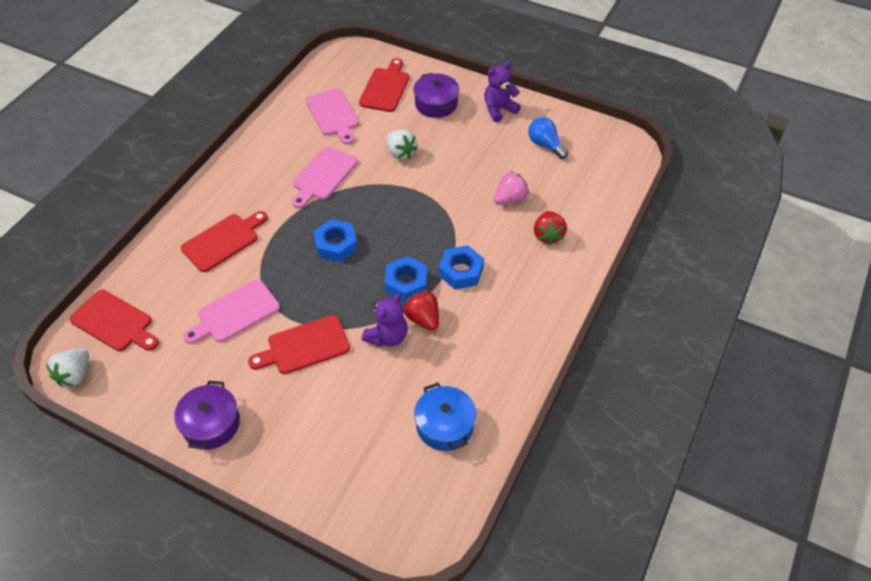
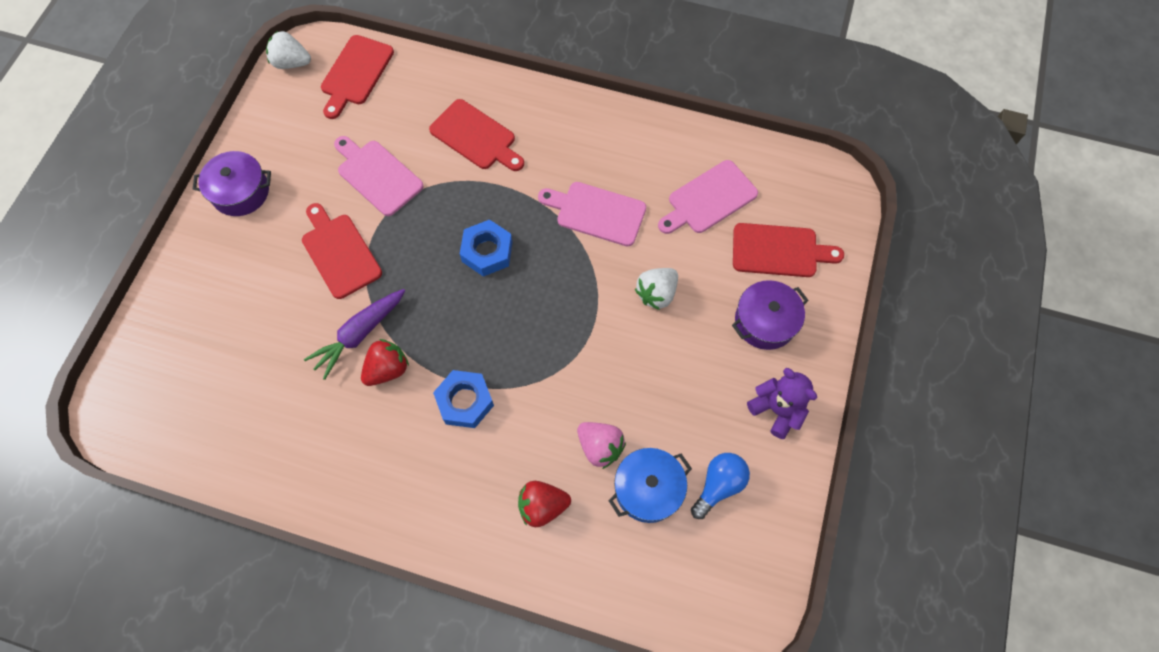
camera: 80 degrees right, 15 degrees up
(387, 336) = (359, 335): purple teddy bear -> purple carrot
(406, 283) = (438, 340): blue nut -> none
(445, 425) = (244, 417): blue pot -> blue pot (648, 489)

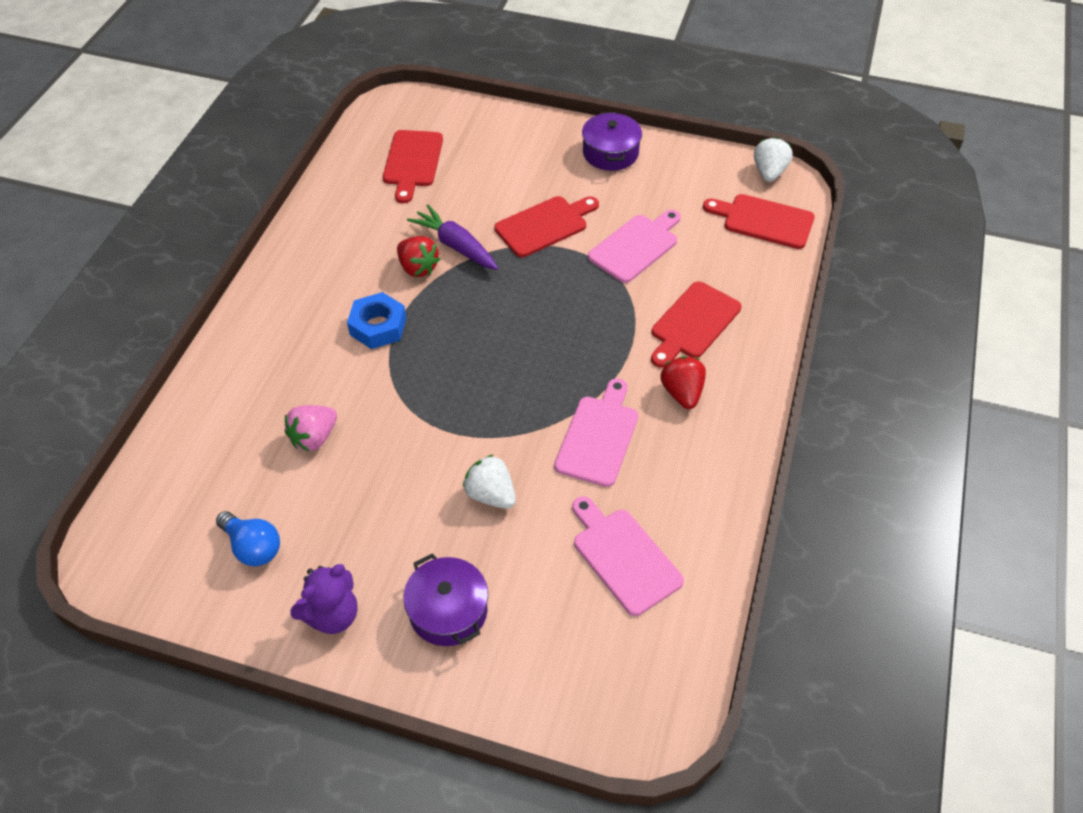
camera: 90 degrees right, 15 degrees down
(487, 251) = (546, 338): blue nut -> none
(542, 506) = (261, 390): red strawberry -> red strawberry (682, 393)
(648, 489) = (261, 480): blue pot -> none
(779, 251) = (548, 636): red cutting board -> red cutting board (412, 162)

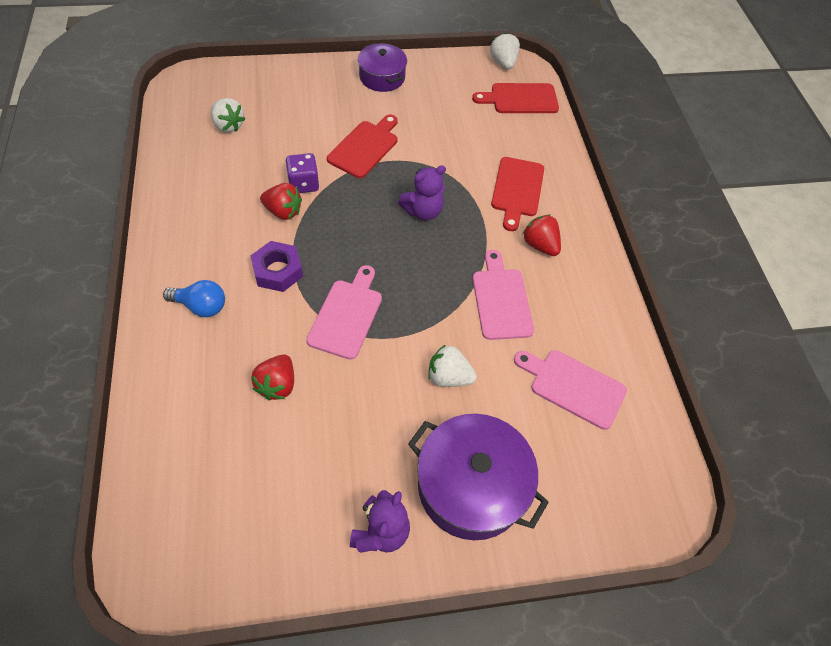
camera: 30 degrees left, 5 degrees up
(253, 547) = (278, 502): blue light bulb -> blue light bulb (201, 306)
(314, 438) = (277, 385): pink strawberry -> red strawberry
(378, 326) = (278, 271): blue nut -> purple nut
(412, 162) = (228, 125): red cutting board -> white strawberry
(448, 611) = (471, 486): purple pot -> purple pot, size x1.59
(455, 245) = (303, 184): purple carrot -> purple dice
(568, 313) = (423, 211): none -> purple teddy bear
(636, 246) = (442, 144): pink cutting board -> pink cutting board (347, 315)

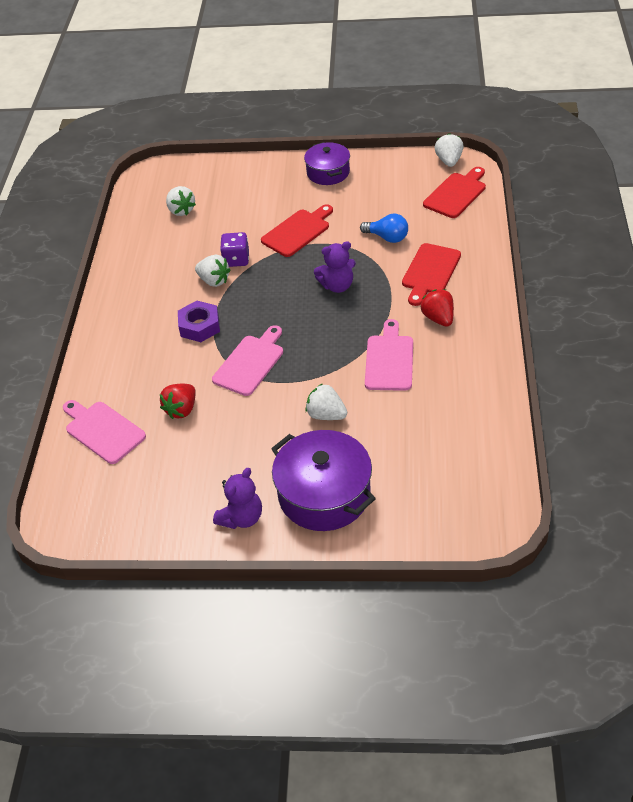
camera: 20 degrees right, 10 degrees down
(201, 306) = (132, 349): blue light bulb -> blue light bulb (387, 237)
(283, 211) = (214, 281): red strawberry -> white strawberry
(520, 99) = (456, 194): red cutting board -> red cutting board turned 120 degrees clockwise
(573, 387) = (435, 431): pink cutting board -> pink cutting board (102, 430)

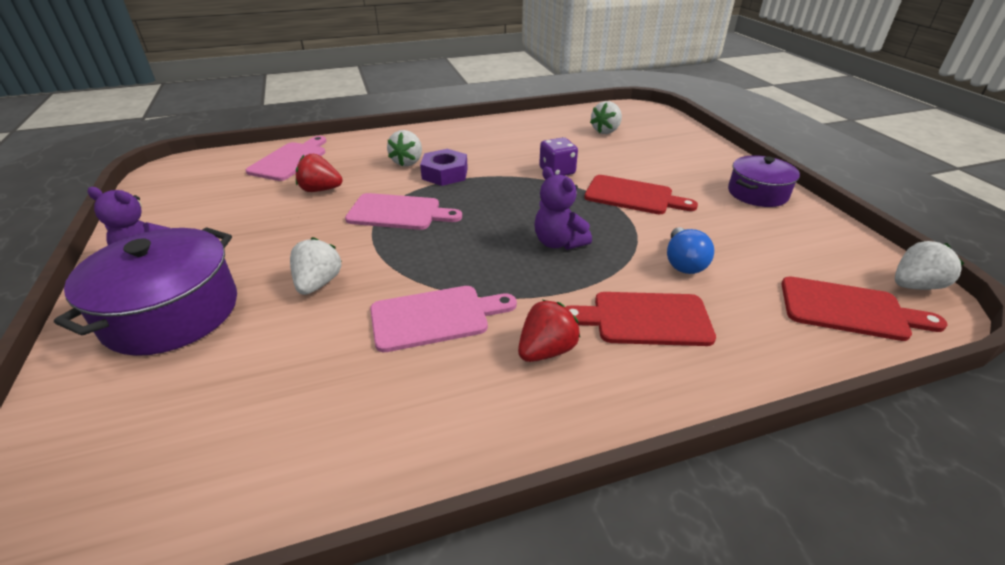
camera: 65 degrees right, 10 degrees down
(214, 281) = (516, 167): white strawberry -> white strawberry (408, 162)

